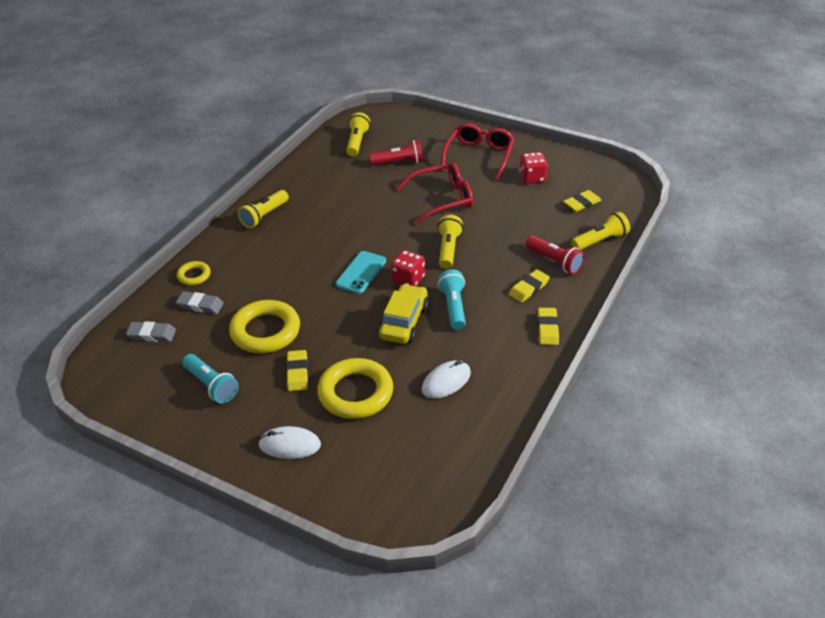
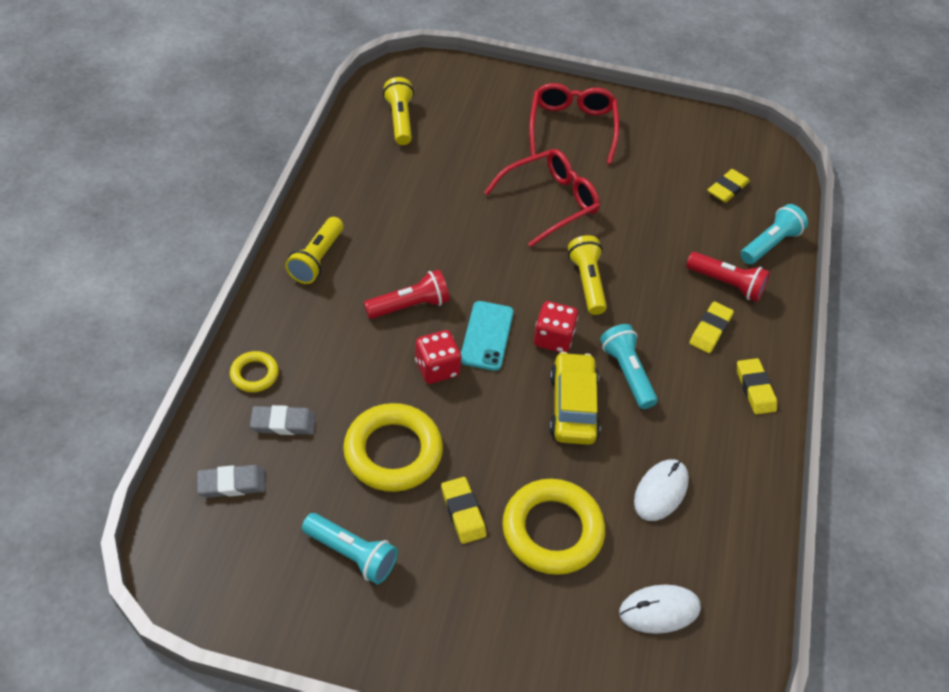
camera: 20 degrees left, 10 degrees up
(289, 445) = (497, 629): white mouse -> white mouse (659, 610)
(399, 162) = (470, 148): red flashlight -> red flashlight (410, 306)
(532, 178) = (652, 155): red dice -> red dice (437, 368)
(600, 241) = (770, 244): yellow flashlight -> turquoise flashlight

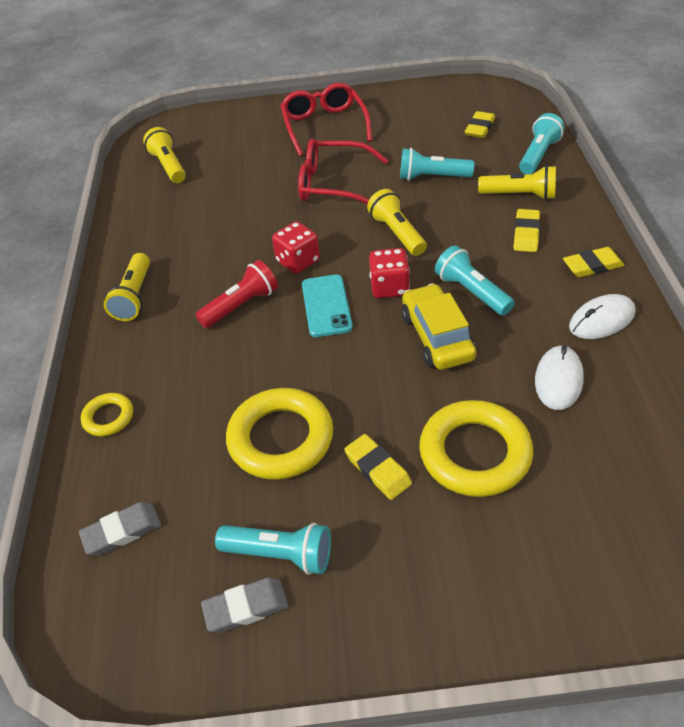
camera: 10 degrees left, 5 degrees down
(283, 423) = (156, 452): grey eraser -> grey eraser (246, 607)
(437, 368) = (291, 349): red dice -> red dice (298, 261)
(550, 202) = (333, 184): red glasses -> red glasses turned 120 degrees counterclockwise
(651, 230) = (432, 177): none -> turquoise flashlight
(659, 610) = (619, 488): white mouse -> white mouse (601, 320)
(726, 284) = (519, 195): red flashlight -> yellow flashlight
(755, 389) = (592, 266): yellow eraser -> yellow eraser turned 75 degrees counterclockwise

